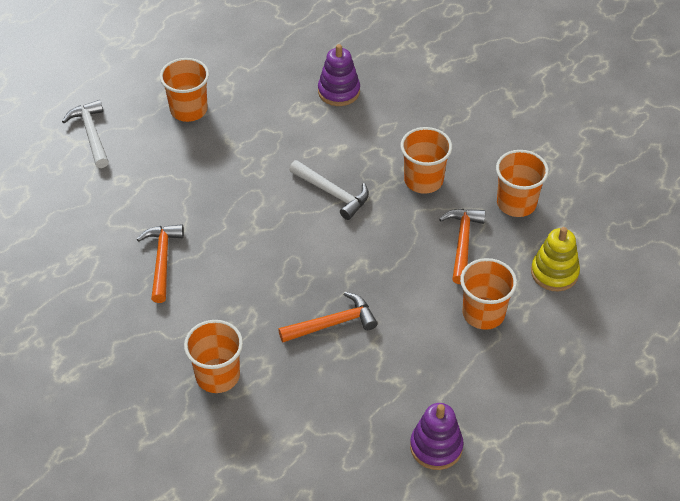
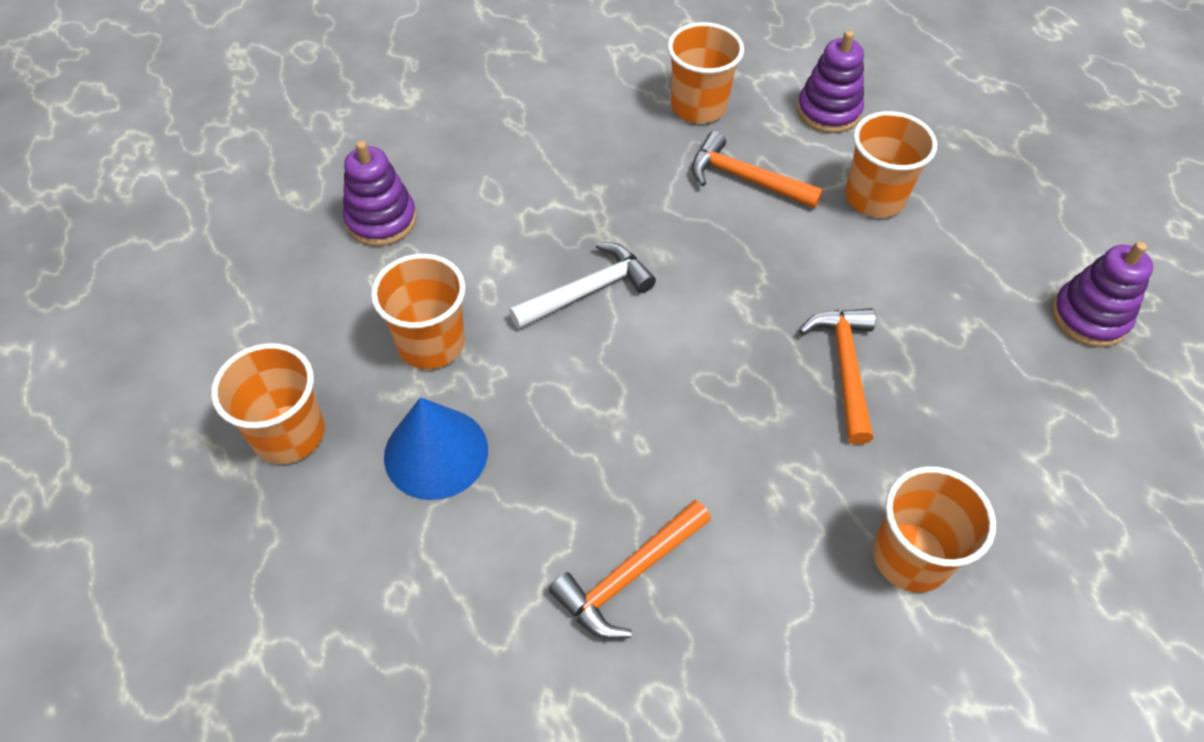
camera: 70 degrees left, 5 degrees up
(91, 134) = (246, 620): white hammer -> none
(162, 260) = (629, 576): orange hammer -> orange hammer turned 60 degrees counterclockwise
(201, 166) = (436, 452): none -> blue cone
(423, 180) = (613, 182): orange cup -> orange cup (431, 343)
(554, 273) = (828, 111): yellow stacking toy -> purple stacking toy

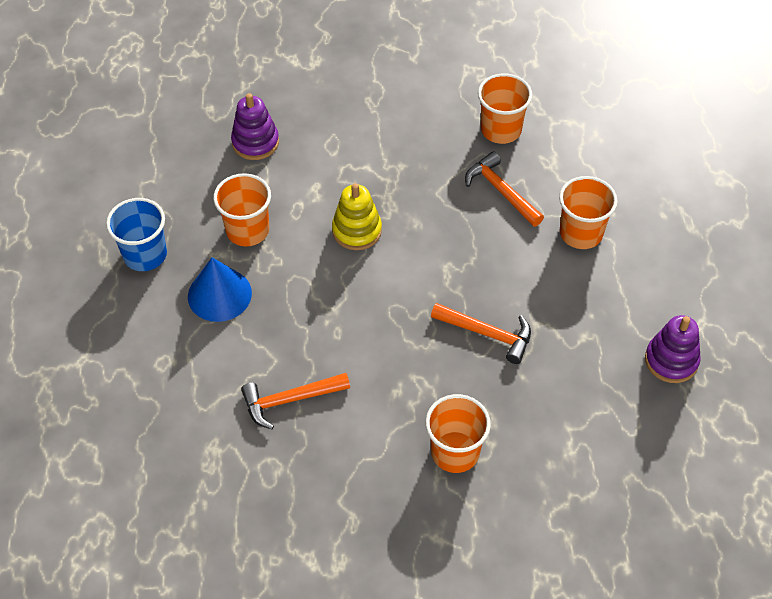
camera: 25 degrees right, 0 degrees up
(289, 434) = (145, 255): orange cup -> blue cup
(588, 291) = (357, 230): white hammer -> yellow stacking toy
(828, 111) = (590, 162): purple stacking toy -> none
(845, 368) = (487, 334): orange hammer -> orange hammer turned 90 degrees clockwise

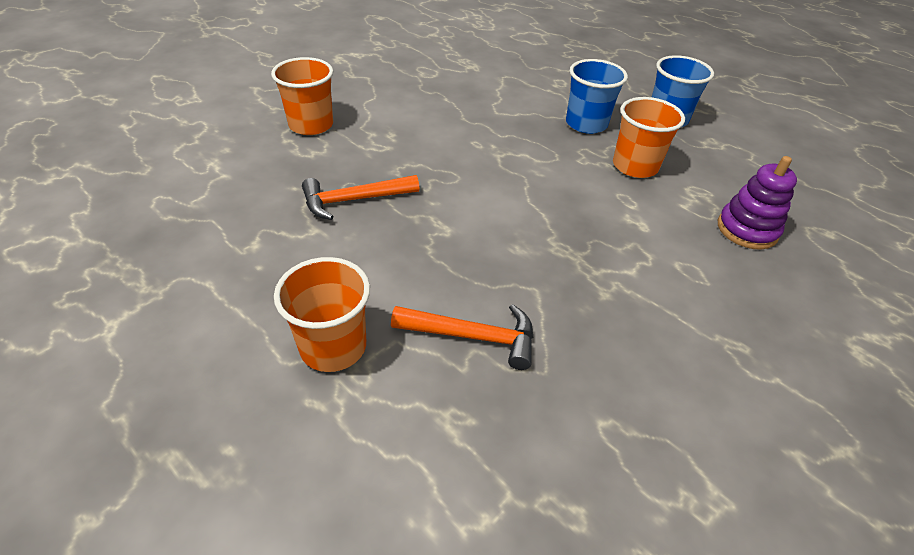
camera: 135 degrees right, 10 degrees down
(219, 294) = (586, 124): blue cone -> blue cup
(290, 400) = (458, 100): orange hammer -> none
(357, 230) = (559, 212): yellow stacking toy -> none
(501, 129) = (562, 424): orange cup -> none
(671, 360) = (137, 272): purple stacking toy -> none

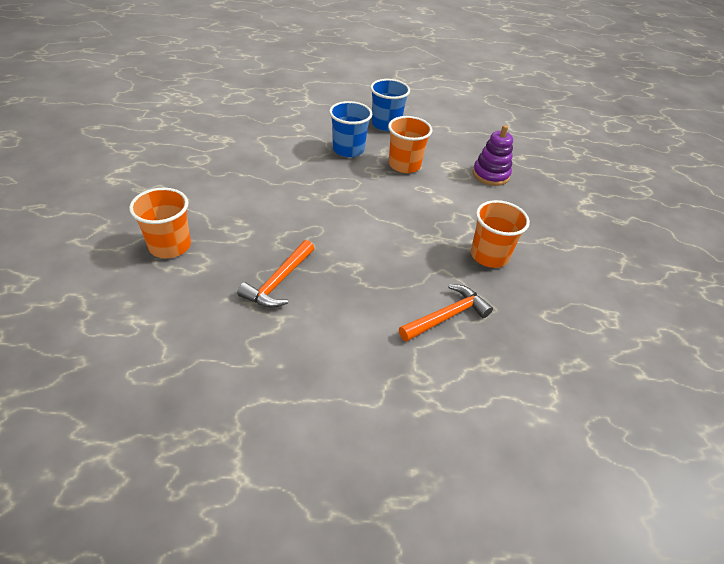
camera: 45 degrees left, 0 degrees up
(333, 346) = (389, 376): orange cup -> orange cup (489, 255)

